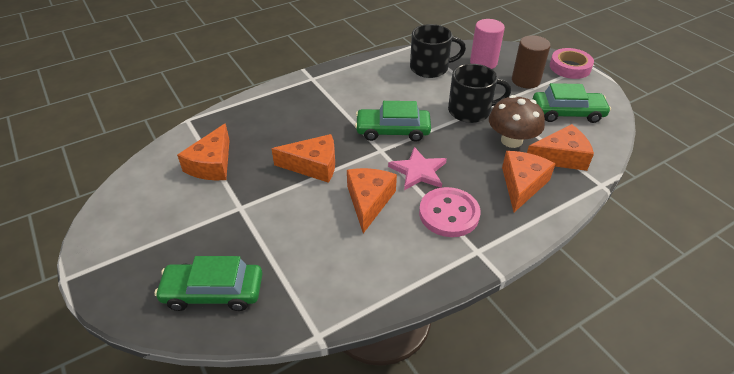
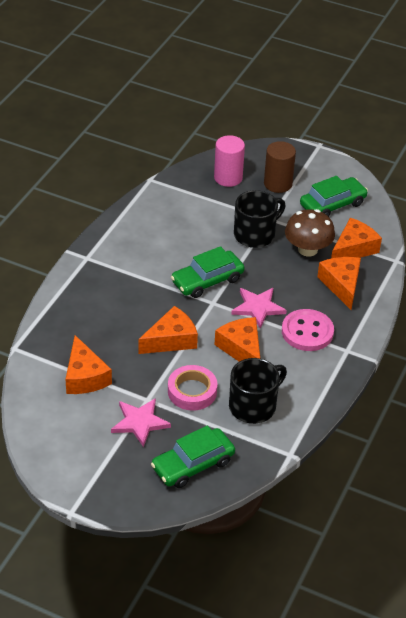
camera: 35 degrees left, 0 degrees up
(211, 225) = (140, 422): none -> pink star
(430, 68) = (186, 202): black mug -> black mug (253, 406)
(570, 67) = (304, 154): pink tape -> pink tape (192, 391)

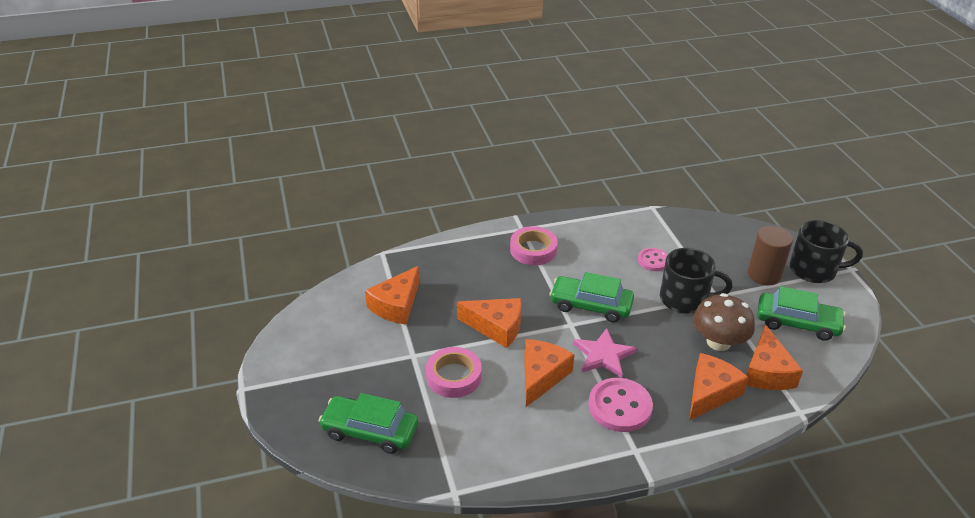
camera: 50 degrees right, 5 degrees down
(117, 268) = (533, 250): none -> pink tape
(140, 422) = (382, 367): pink star -> none
(203, 220) = (653, 261): none -> pink button
(228, 178) = (722, 244): pink cylinder -> none
(253, 406) = (484, 428): black mug -> black mug (814, 270)
(353, 249) = (767, 372): orange cheese -> orange cheese turned 90 degrees clockwise

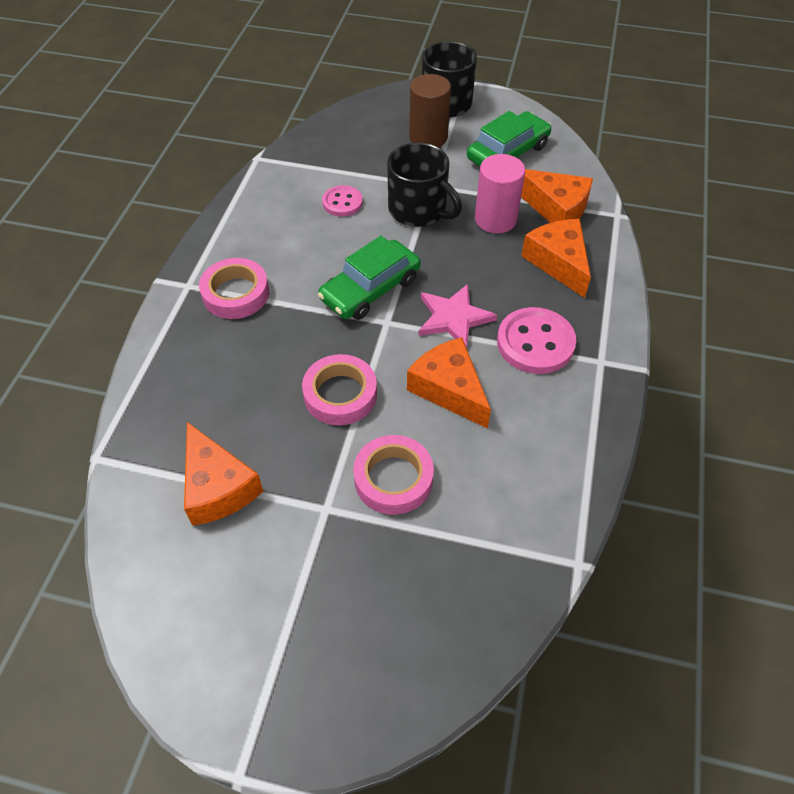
camera: 60 degrees left, 15 degrees up
(370, 431) = (429, 620): green car -> none
(496, 327) = (340, 394): orange cheese -> pink tape
(685, 299) = (419, 210): black mug -> black mug turned 90 degrees clockwise
(718, 342) = (495, 219): brown mushroom -> pink cylinder

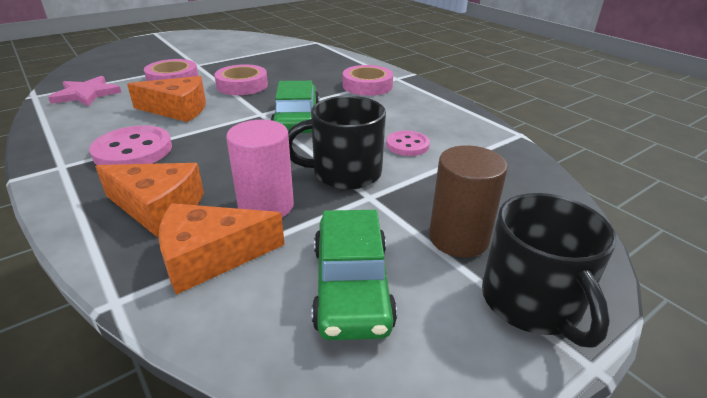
camera: 130 degrees right, 20 degrees down
(217, 487) = (254, 53): orange cheese -> none
(454, 318) = (216, 134): pink star -> pink star (86, 94)

